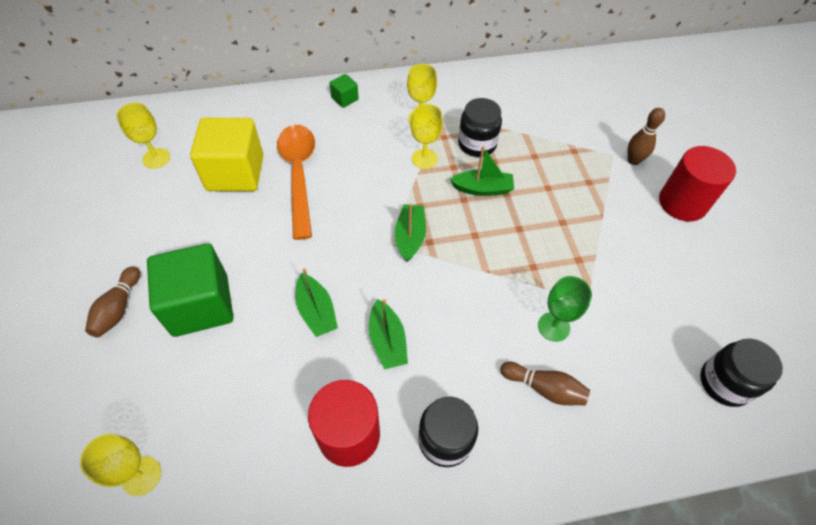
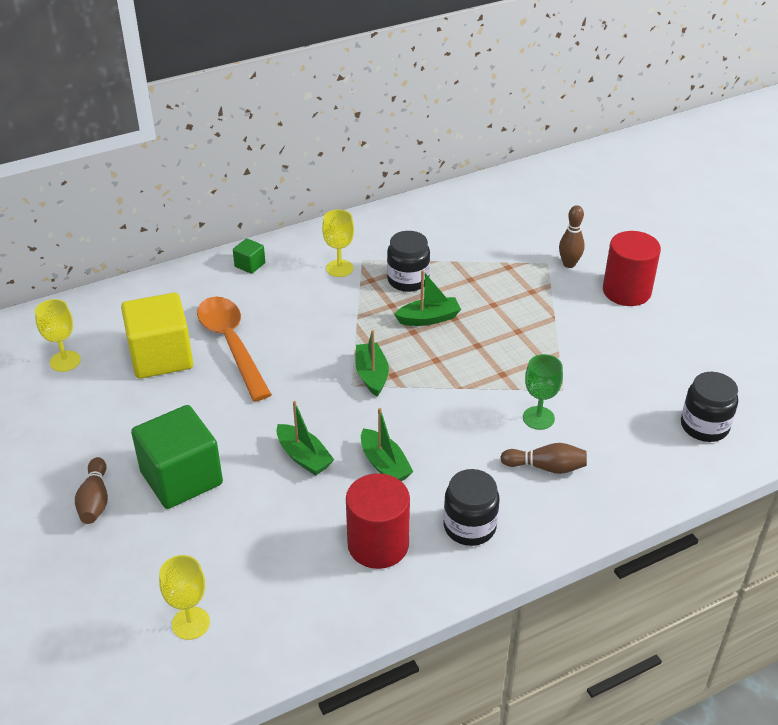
camera: 15 degrees left, 15 degrees down
(424, 159) = (358, 304): yellow goblet -> none

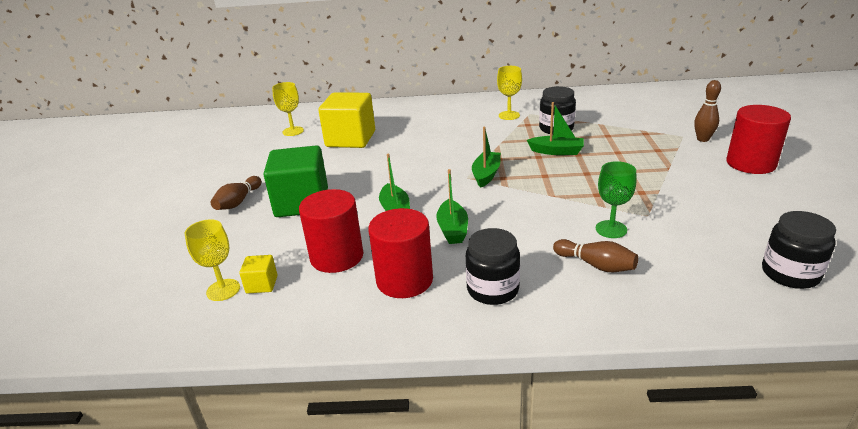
camera: 30 degrees right, 10 degrees down
(229, 601) = (262, 284): none -> yellow cube
(231, 344) = (400, 141): orange spoon -> none
(250, 265) = (448, 105): green cube -> none
(285, 539) = (337, 257): none -> red cylinder

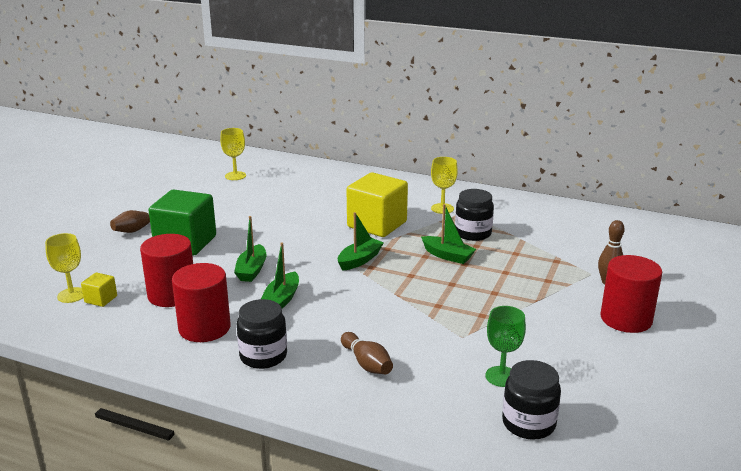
camera: 20 degrees right, 5 degrees down
(350, 139) = (276, 196): yellow cube -> yellow cube (377, 224)
(611, 229) = (414, 339): green goblet -> green goblet (501, 376)

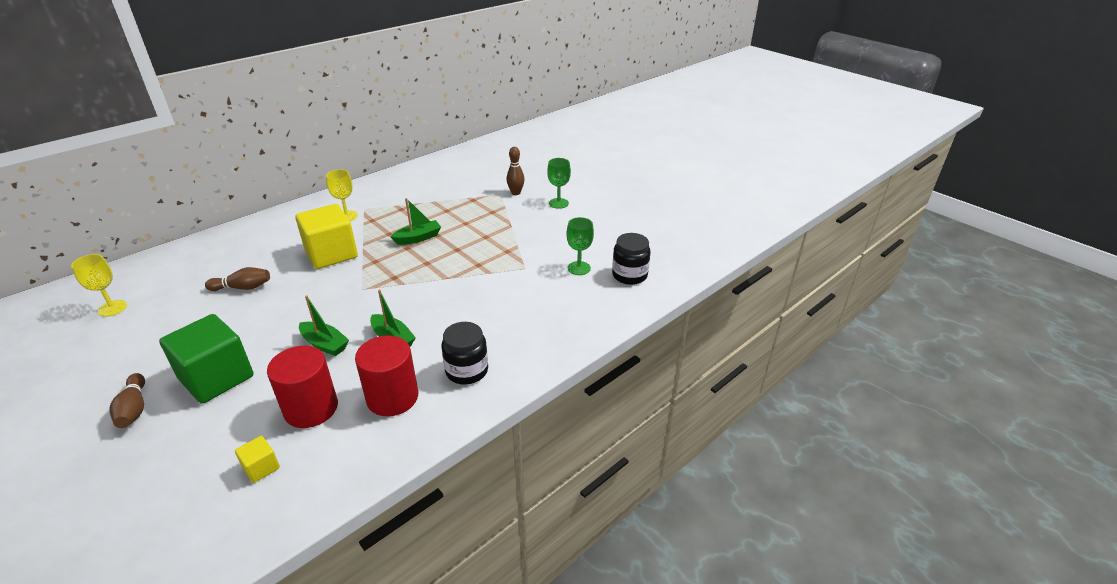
camera: 65 degrees left, 10 degrees up
(72, 295) = (224, 493): yellow goblet -> none
(359, 260) = (377, 280): green boat -> none
(367, 363) = (520, 319): brown bowling pin -> brown bowling pin (242, 287)
(473, 233) = (400, 217): black jar -> none
(626, 319) = (558, 203): red cylinder -> green goblet

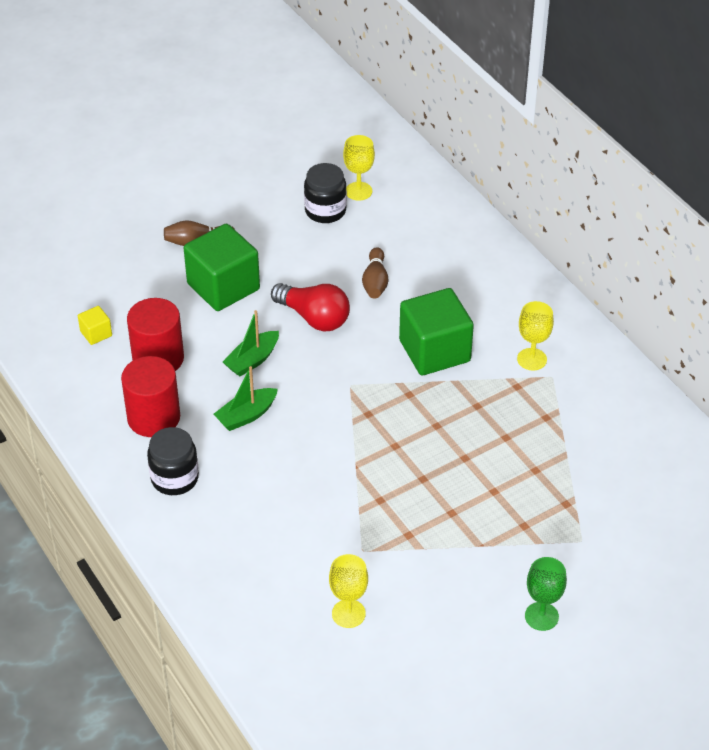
camera: 100 degrees right, 10 degrees up
(278, 315) = (314, 318): none -> red light bulb
(331, 254) = (434, 351): yellow cube -> green cube
(418, 238) = (460, 437): green boat -> none
(516, 193) = (584, 561): brown bowling pin -> none
(579, 268) = (348, 613): green goblet -> yellow goblet
(629, 275) = (318, 672): black jar -> black jar (325, 211)

